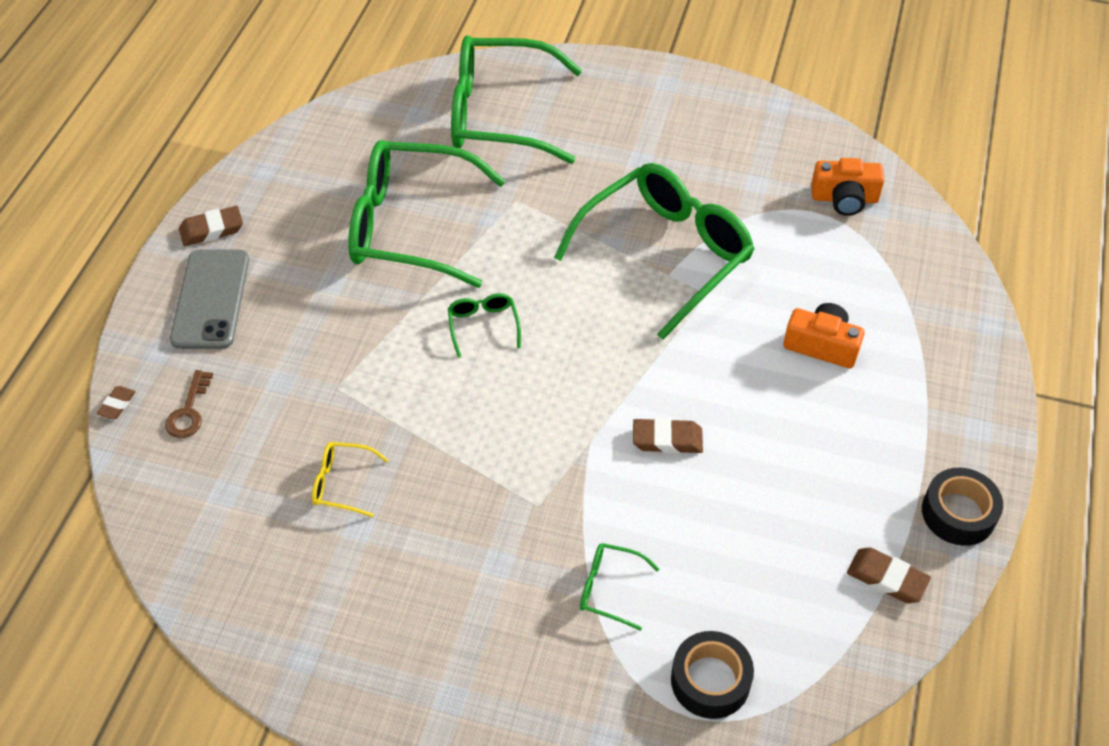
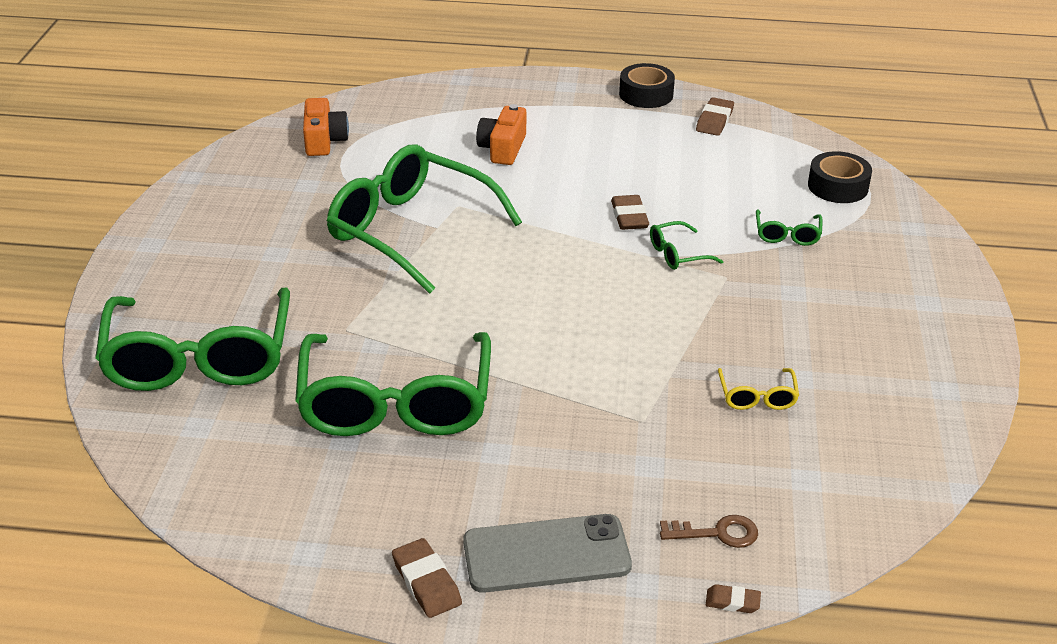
camera: 100 degrees left, 15 degrees down
(483, 325) = (530, 332): green glasses -> green glasses (677, 254)

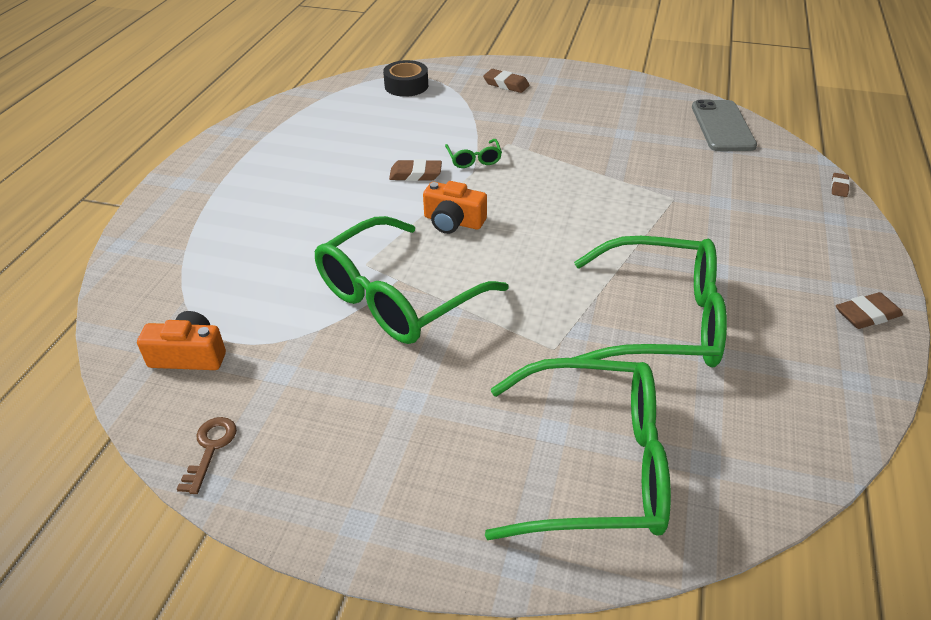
camera: 80 degrees left, 5 degrees up
(502, 148) = (275, 229): orange camera -> orange camera (453, 221)
(546, 554) = (820, 255): grey phone -> grey phone (722, 126)
(646, 94) = (226, 144): black tape -> none
(714, 121) = (289, 119): brown eraser -> brown eraser (506, 84)
(717, 533) = (780, 184): brown key -> brown key (210, 449)
(757, 397) = (645, 151): yellow glasses -> none
(787, 235) = (461, 113): green glasses -> none

